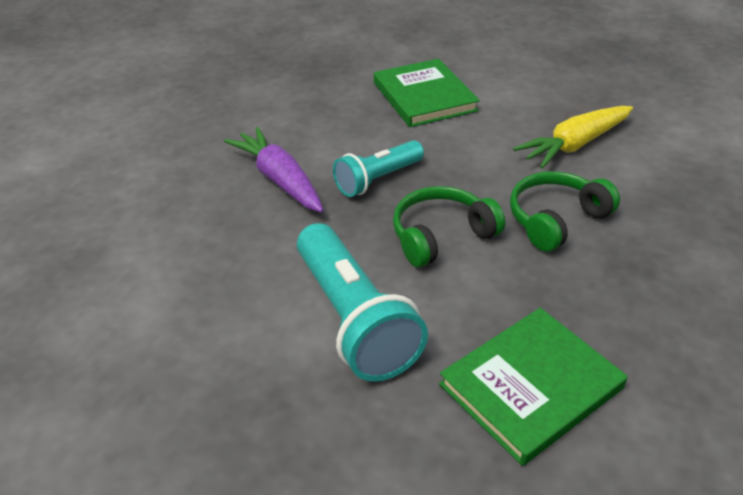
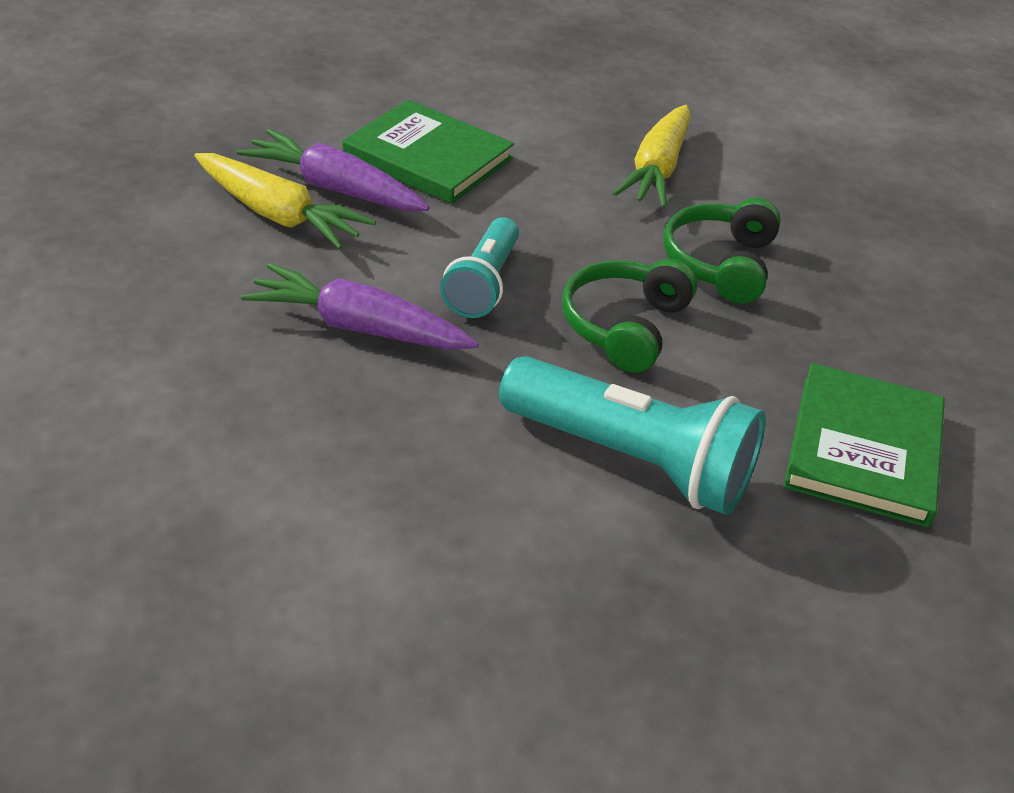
camera: 40 degrees left, 0 degrees up
(303, 105) = (278, 215): none -> yellow carrot
(349, 99) = (334, 189): none -> purple carrot

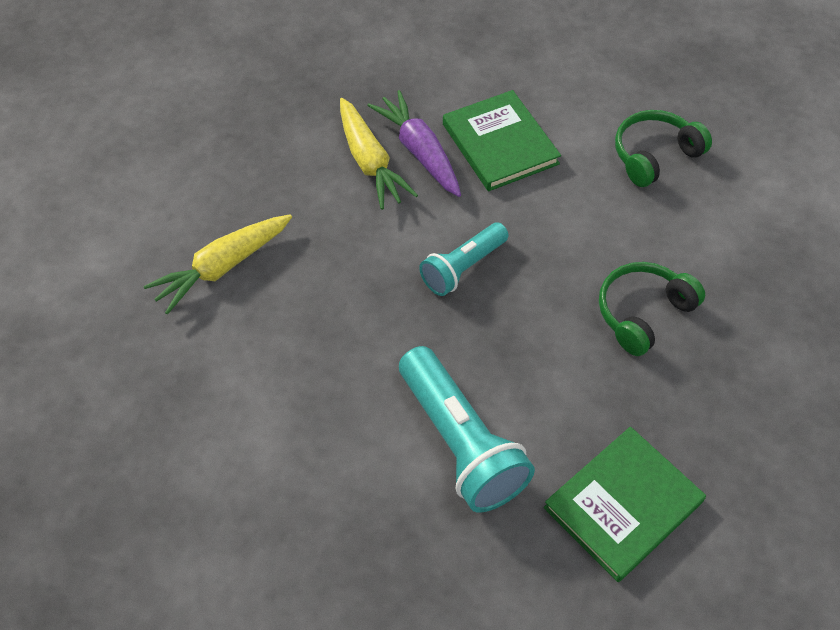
camera: 35 degrees right, 15 degrees up
(359, 328) = (362, 272): purple carrot -> none
(624, 326) = (532, 339): green headphones -> green headphones (654, 155)
(657, 169) = (661, 210): yellow carrot -> yellow carrot (222, 267)

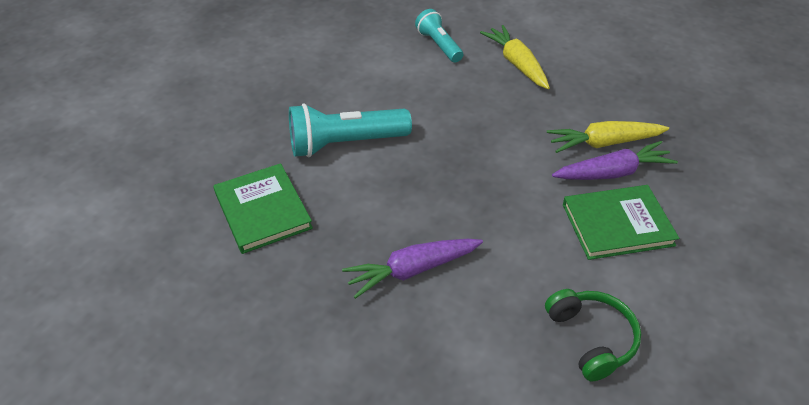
camera: 105 degrees right, 10 degrees down
(463, 268) = (487, 174): turquoise flashlight -> turquoise flashlight (439, 45)
(642, 312) = (412, 270): green headphones -> purple carrot

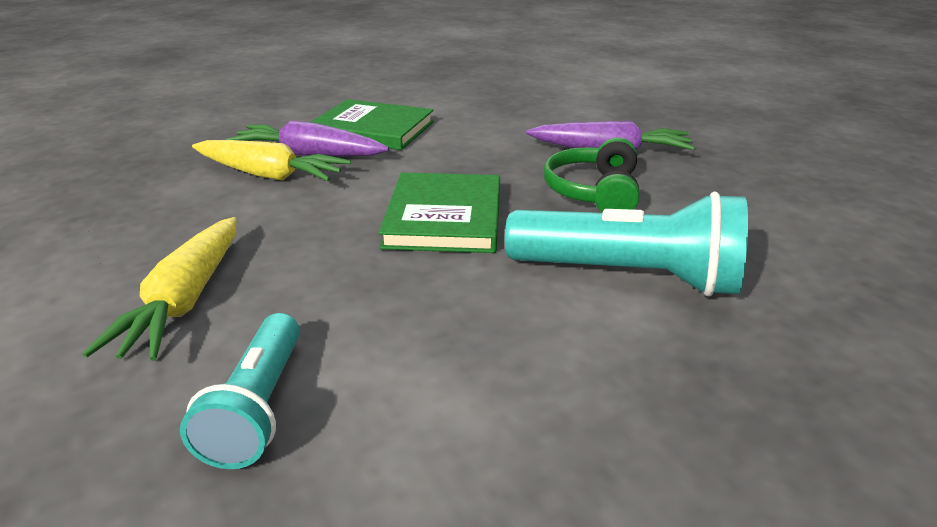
camera: 150 degrees left, 15 degrees down
(263, 210) = (792, 236): green book -> green book (444, 217)
(591, 338) = (489, 98): green headphones -> green headphones (593, 192)

